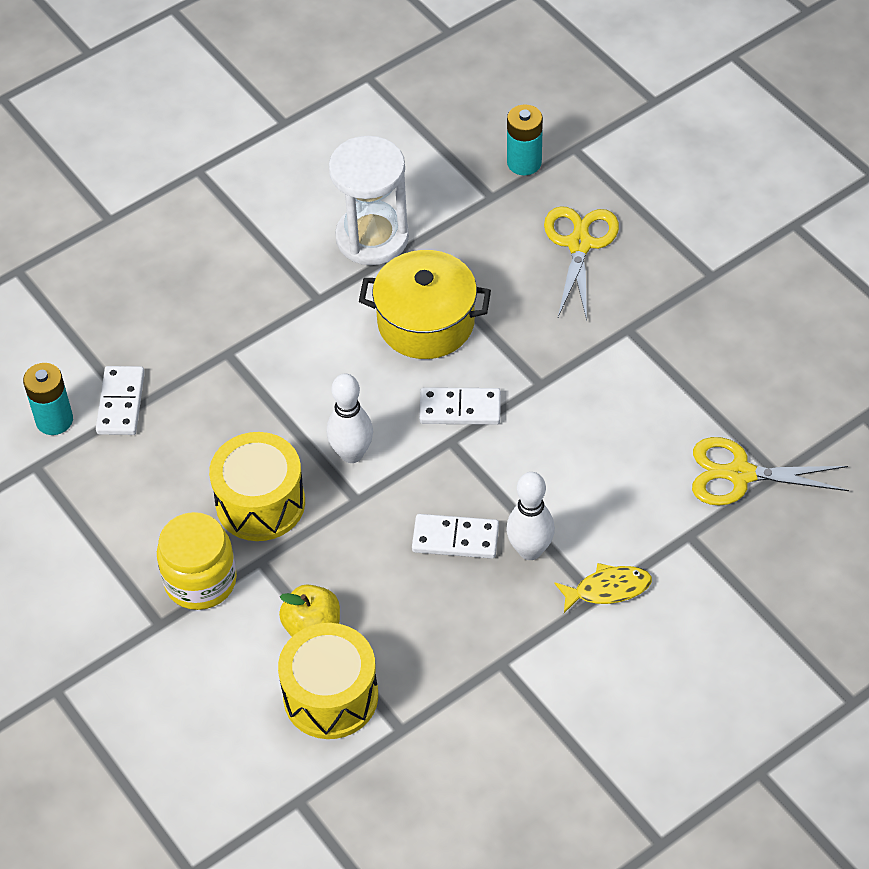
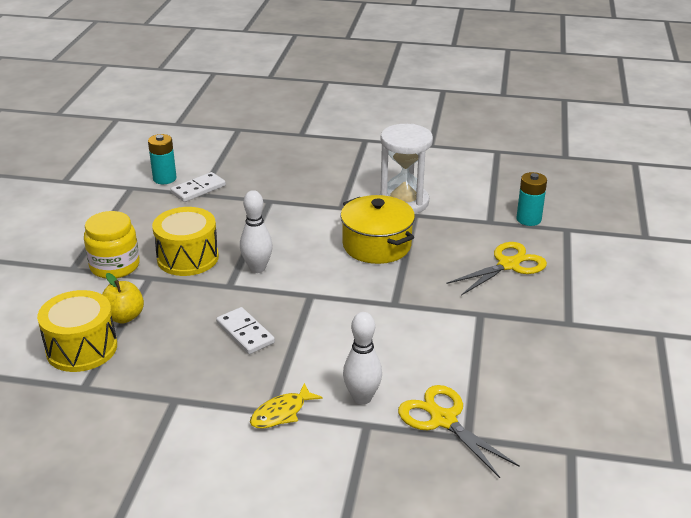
camera: 45 degrees right, 20 degrees down
(460, 409) = (336, 286): white domino -> none
(530, 550) = (271, 365): white bowling pin -> white bowling pin (362, 398)
(608, 589) = (281, 413): yellow fish -> yellow fish turned 105 degrees clockwise

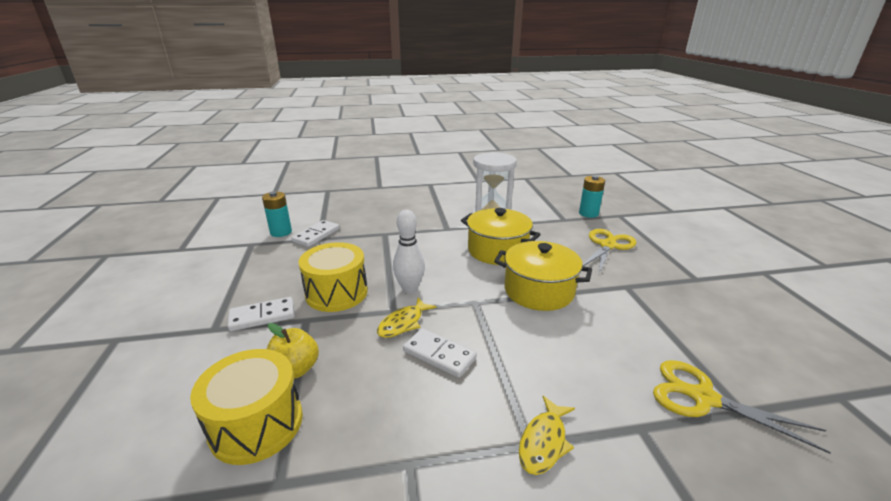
camera: 20 degrees left, 5 degrees down
(115, 266) = (262, 316): yellow jar -> white domino
(231, 299) = (403, 323): none -> yellow fish
(362, 398) = (608, 396): white bowling pin -> none
(382, 298) = (539, 291): none -> yellow pot

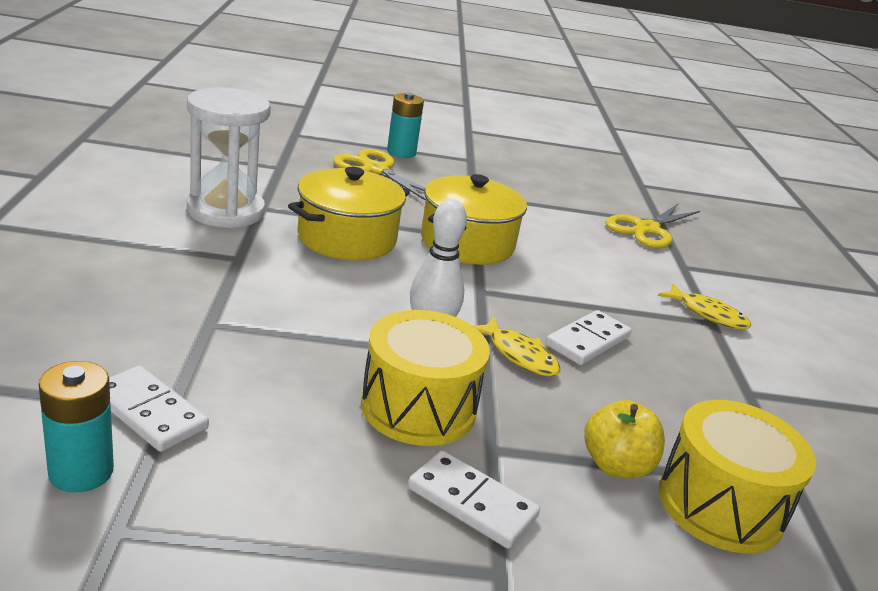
camera: 85 degrees left, 0 degrees up
(262, 316) = (471, 503): white domino -> white domino turned 45 degrees counterclockwise
(588, 213) = (274, 147): turquoise battery -> turquoise battery (401, 152)

